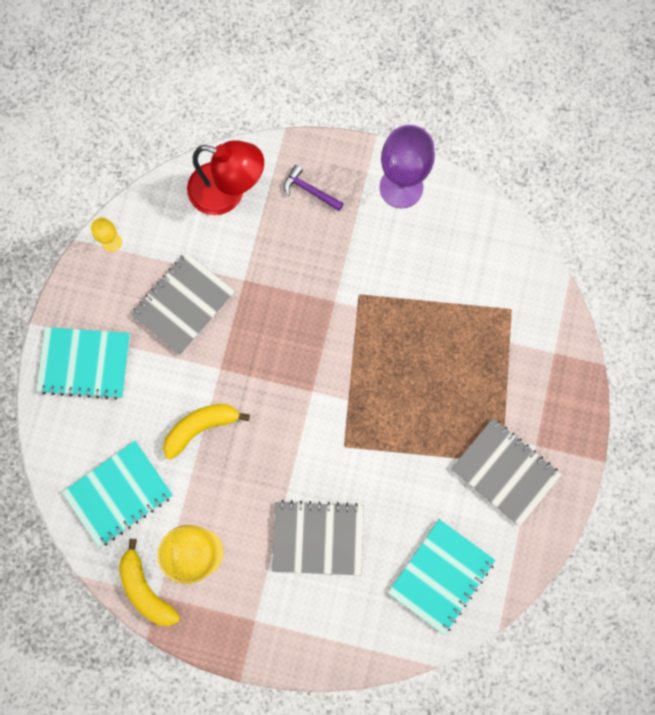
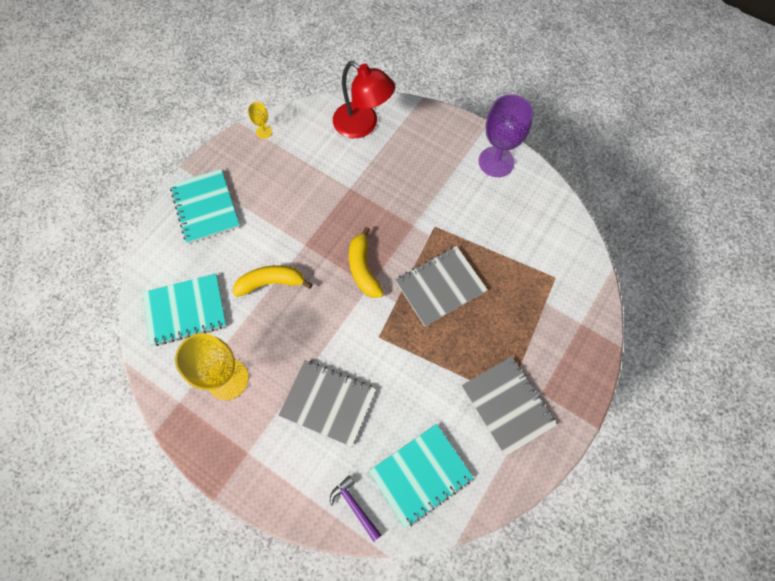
camera: 20 degrees right, 10 degrees down
(85, 363) = (205, 207): turquoise notebook -> turquoise notebook turned 45 degrees clockwise
(146, 589) = (172, 392): yellow banana -> yellow banana (363, 269)
(183, 304) = (297, 190): grey notebook -> grey notebook (440, 286)
(309, 190) = (425, 142): purple hammer -> purple hammer (354, 506)

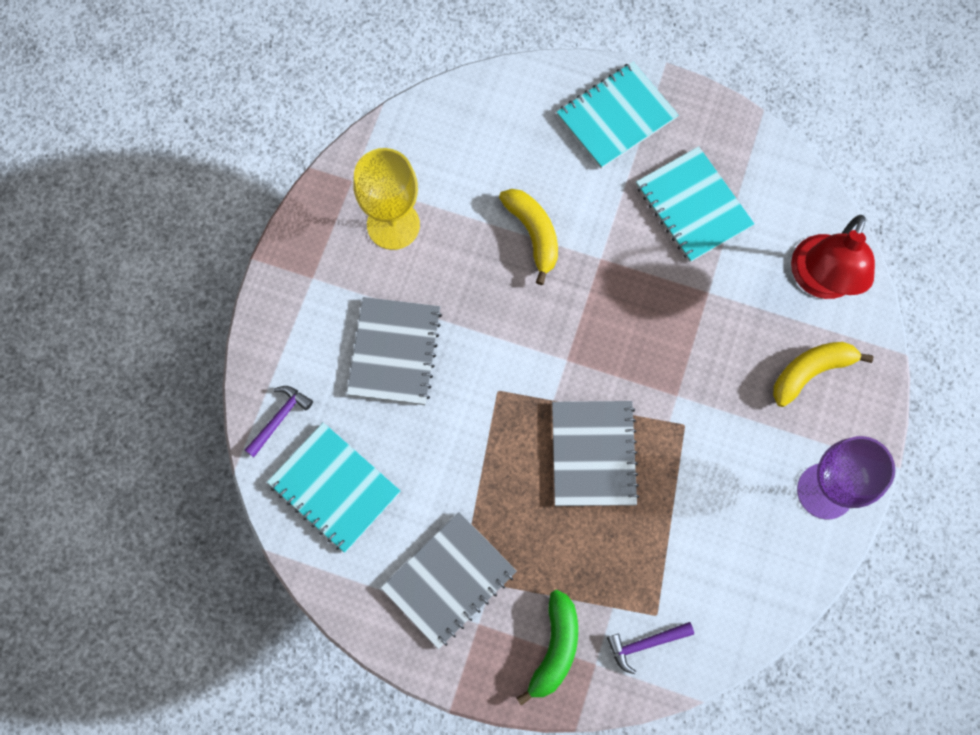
camera: 75 degrees right, 5 degrees up
(185, 310) = (466, 145): turquoise notebook -> turquoise notebook (693, 206)
(264, 132) = (759, 150): yellow goblet -> none
(363, 269) = (588, 345): yellow banana -> yellow banana (811, 372)
(440, 286) = (593, 454): grey notebook -> grey notebook turned 45 degrees clockwise
(567, 346) = (554, 648): none -> green banana
(572, 289) = (645, 644): none -> purple hammer

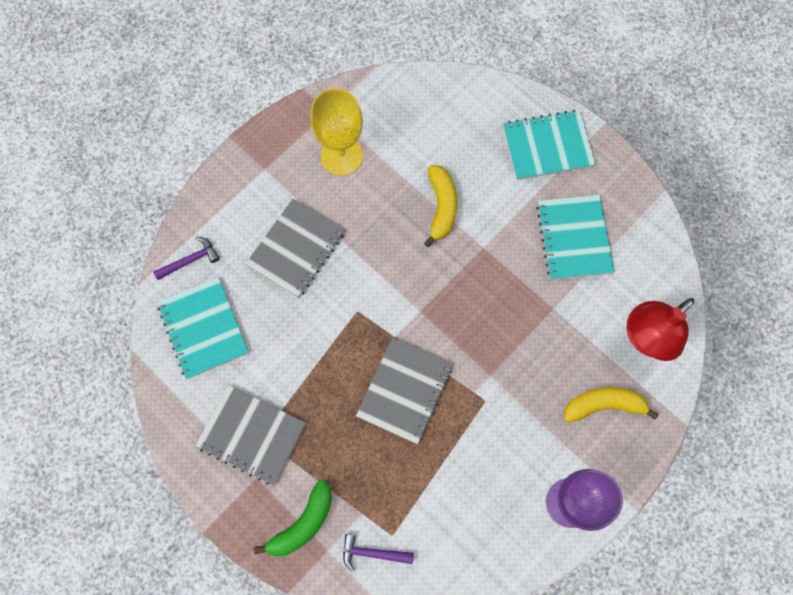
camera: 25 degrees right, 0 degrees up
(449, 580) = (251, 435): grey notebook -> grey notebook turned 45 degrees clockwise

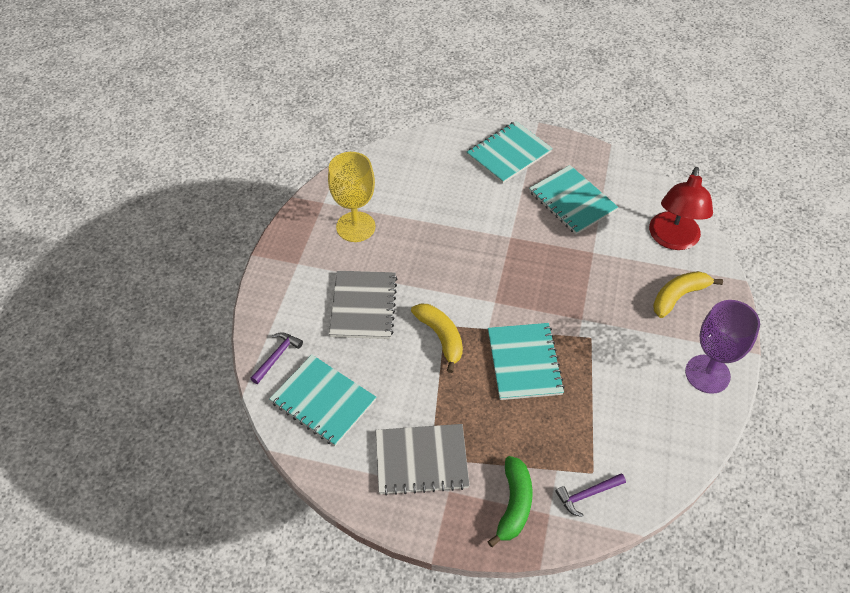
camera: 30 degrees left, 20 degrees down
(405, 391) = (524, 362): grey notebook -> turquoise notebook
(441, 207) = (459, 225): yellow banana -> yellow banana (441, 337)

